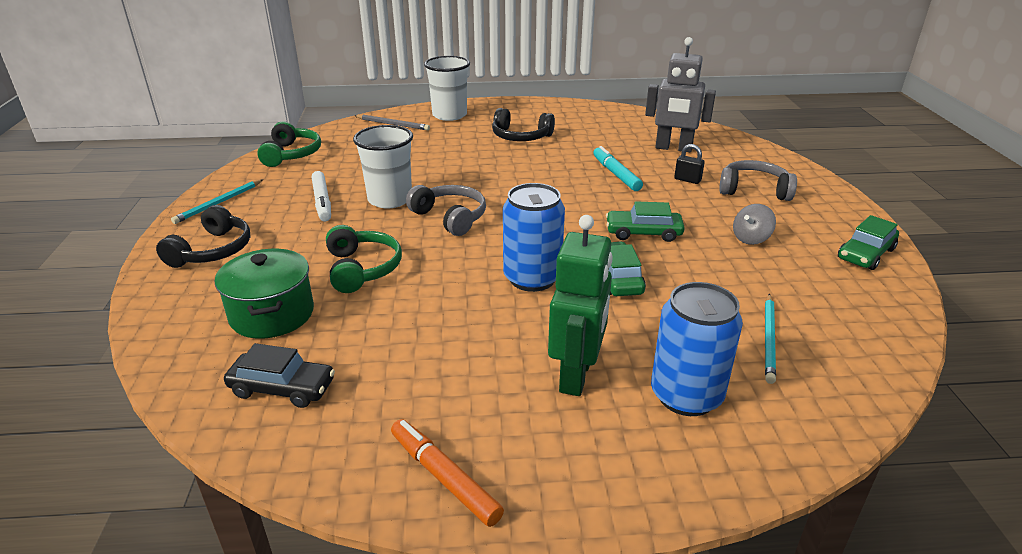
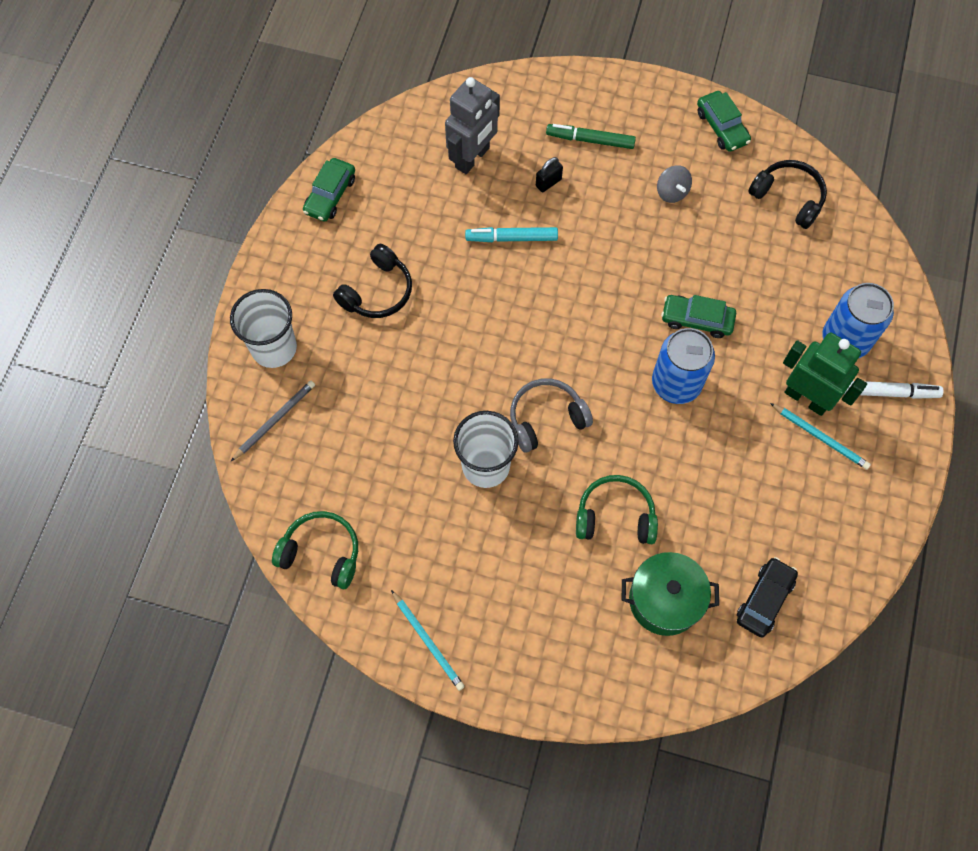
camera: 70 degrees left, 35 degrees up
(212, 250) = (534, 649): black headphones -> black headphones (788, 198)
(322, 201) = (465, 533): white marker -> white marker (889, 392)
(444, 477) = (878, 510): orange marker -> none
(643, 233) = (633, 268): green car -> green car (330, 195)
(754, 190) = (590, 140): grey headphones -> green marker
(769, 339) = (804, 258): turquoise pencil -> turquoise pencil (820, 437)

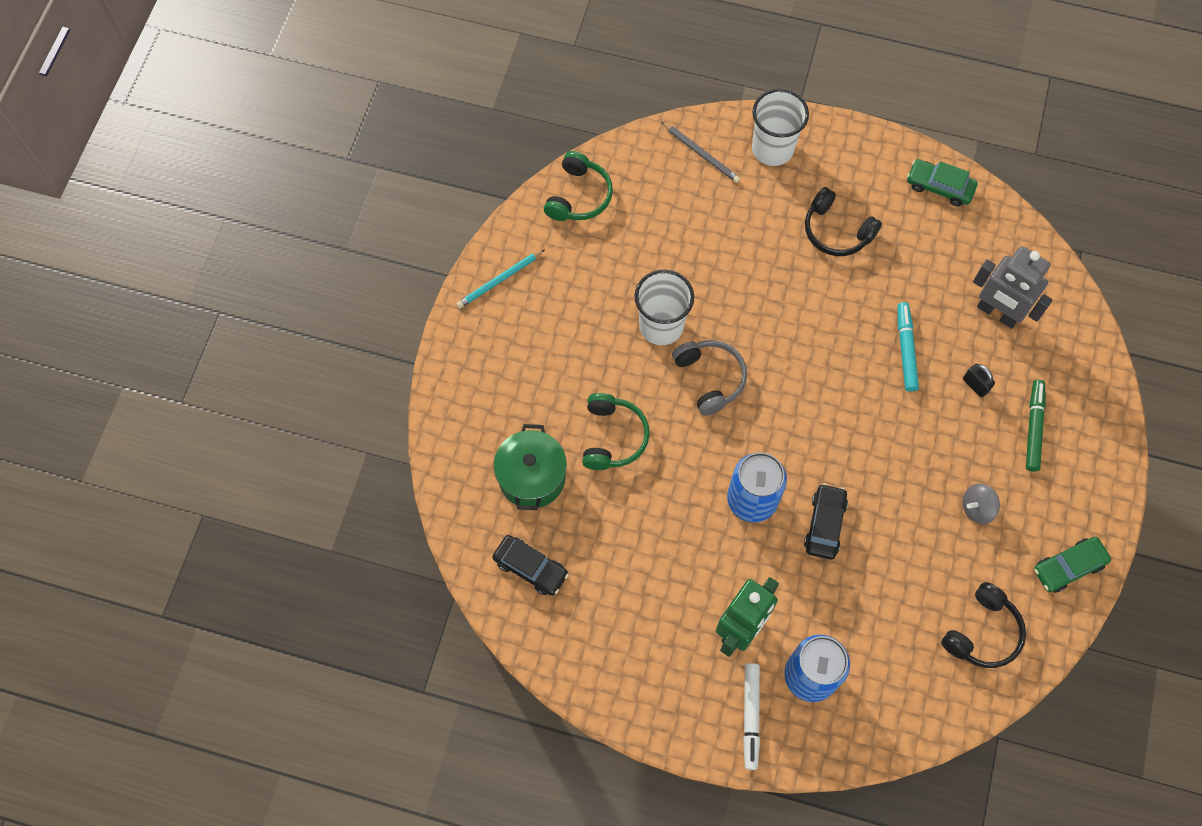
camera: 90 degrees right, 0 degrees up
(697, 319) = (825, 524): green car -> black car
(820, 437) = (698, 638): turquoise pencil -> none

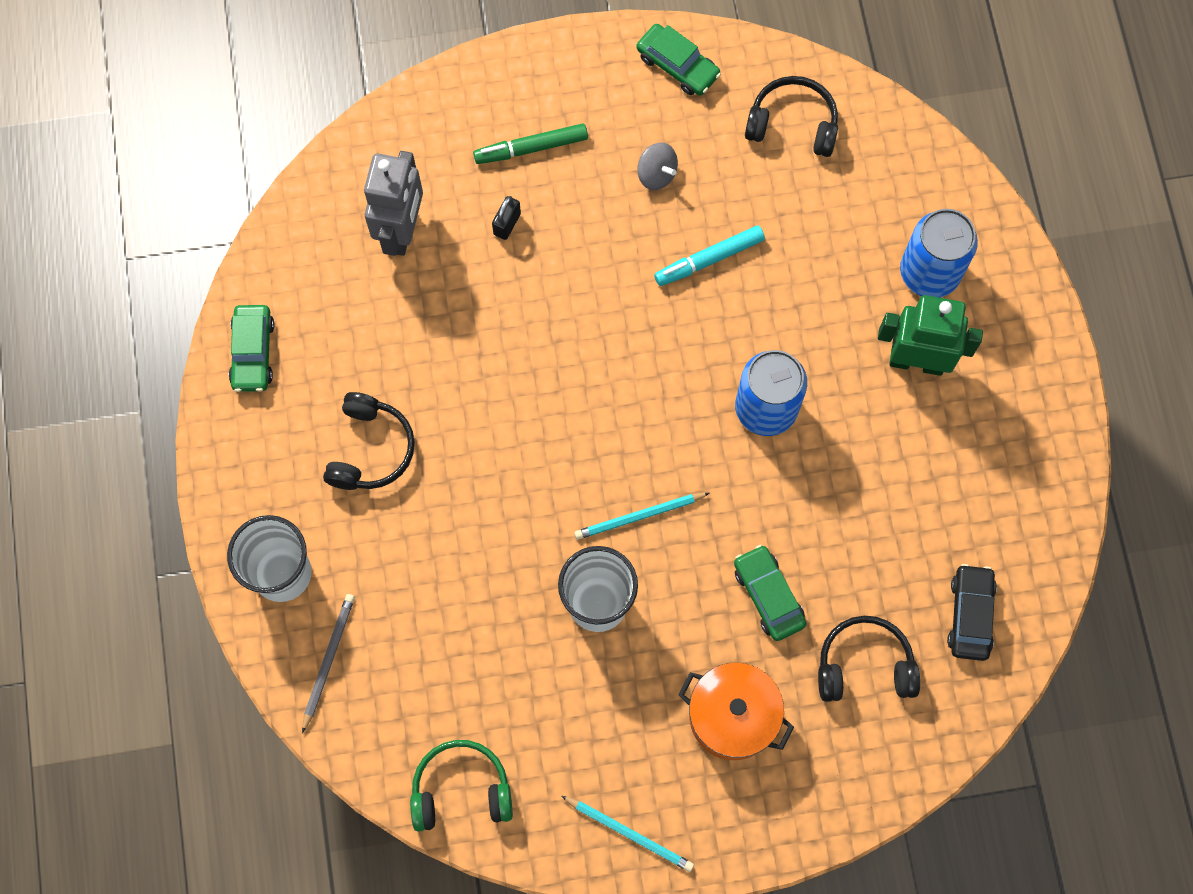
camera: 115 degrees left, 5 degrees up
(532, 477) = (864, 666): green pot -> black headphones
(541, 376) = (732, 716): none -> orange pot
(612, 437) = (768, 595): green headphones -> green car
(710, 378) = (639, 516): grey headphones -> turquoise pencil
(751, 716) = (1003, 314): white marker -> none
(825, 524) = (755, 321): black car -> none
(905, 349) = (496, 313): turquoise marker -> turquoise marker (709, 259)

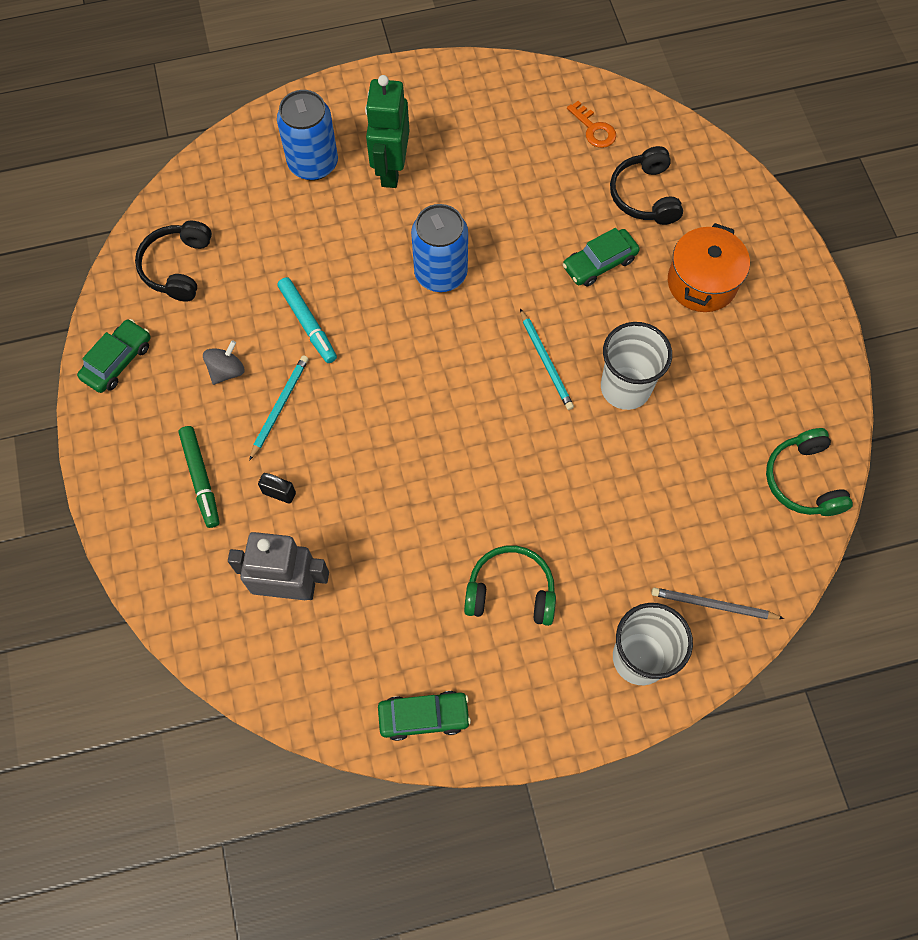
camera: 95 degrees left, 5 degrees down
(370, 449) = (510, 591): black headphones -> green headphones
(629, 833) = (809, 350): turquoise pencil -> turquoise pencil (279, 407)
(970, 615) = (594, 129): black car -> orange key

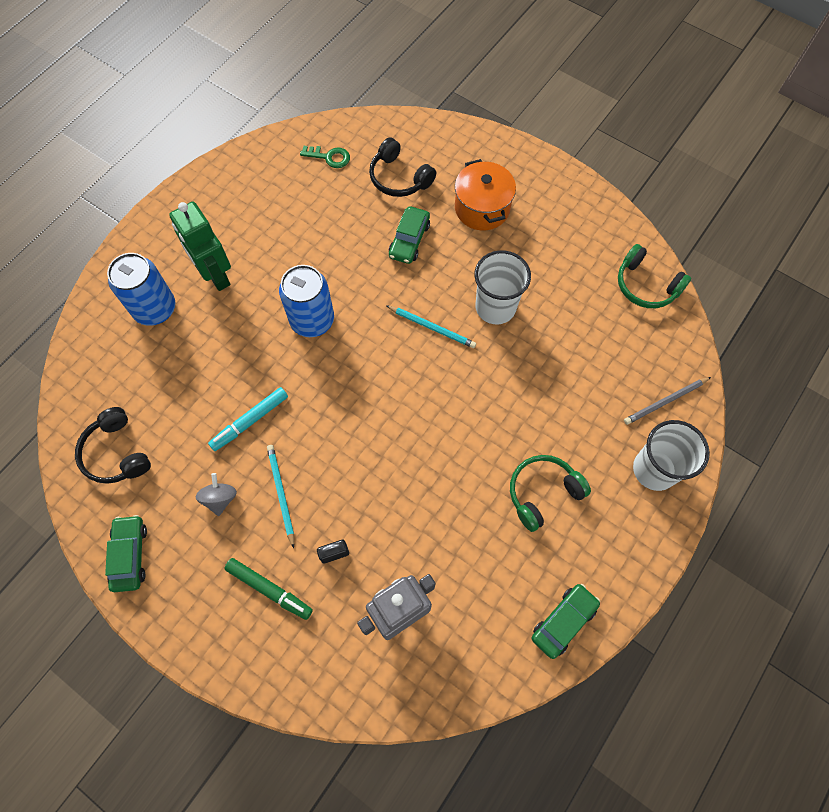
camera: 40 degrees left, 0 degrees up
(308, 323) = (250, 421): turquoise marker -> turquoise marker turned 120 degrees clockwise
(594, 129) = (329, 157): orange key -> green key

